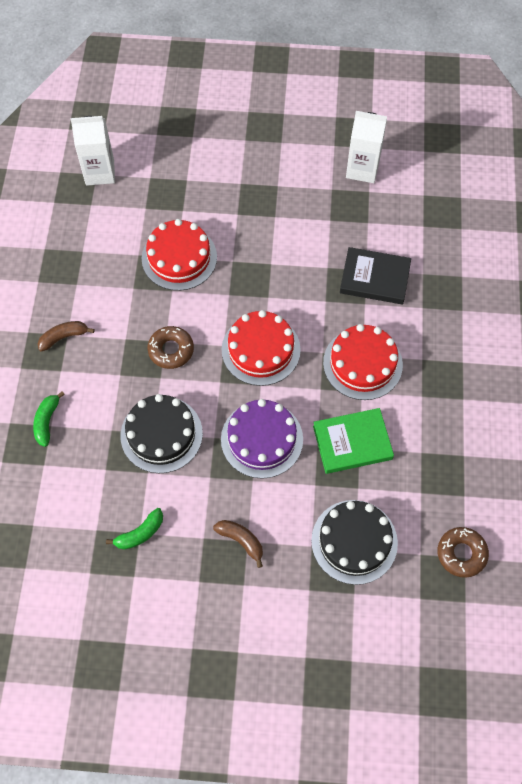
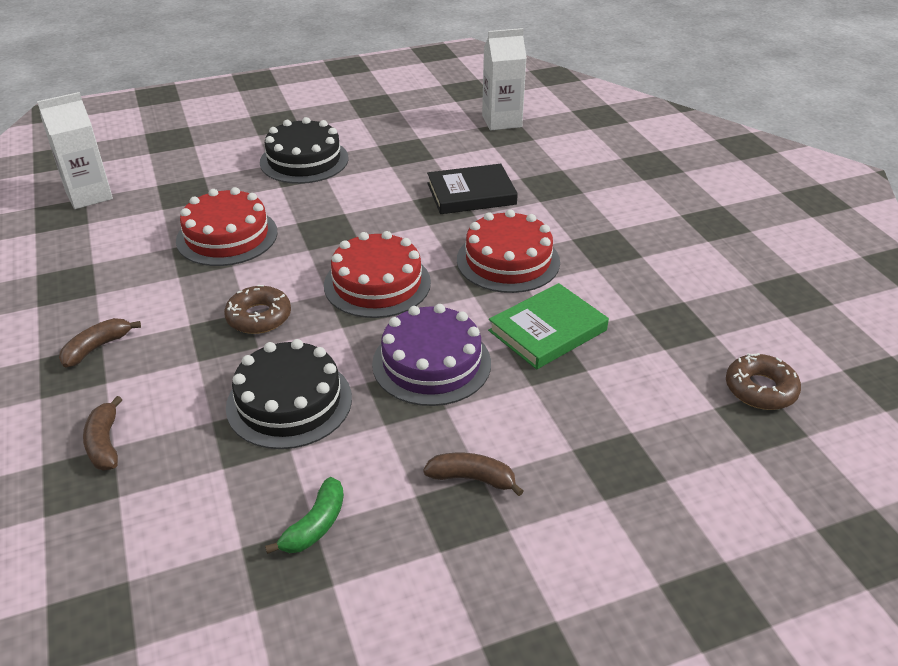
camera: 25 degrees left, 25 degrees down
(47, 421) = (105, 443): green banana -> brown banana
(354, 541) = (623, 424): black cake -> black cake (304, 160)
(362, 169) = (401, 125): white carton -> white carton (501, 121)

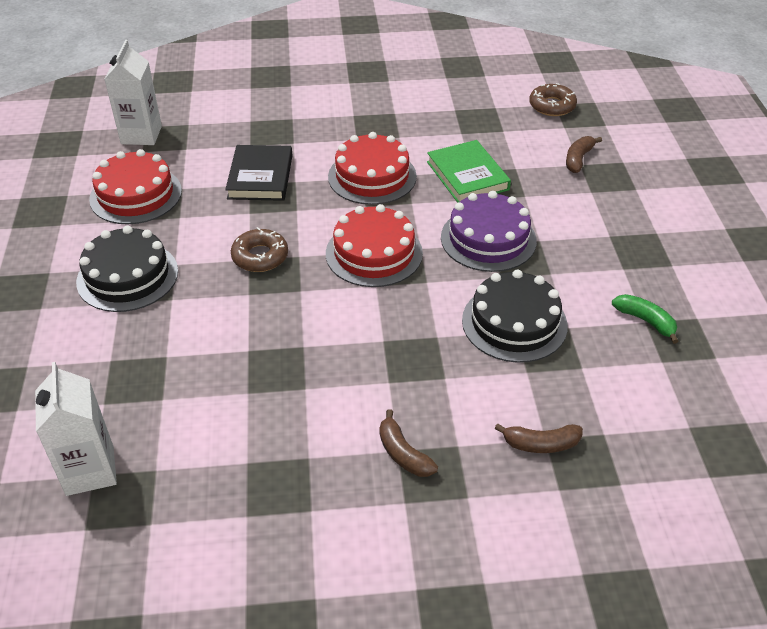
camera: 75 degrees left, 5 degrees up
(227, 236) = (248, 347): red cake -> red cake (136, 195)
(259, 317) = (394, 332): brown donut -> brown donut (260, 256)
(472, 478) = (611, 240): brown banana -> brown banana (578, 159)

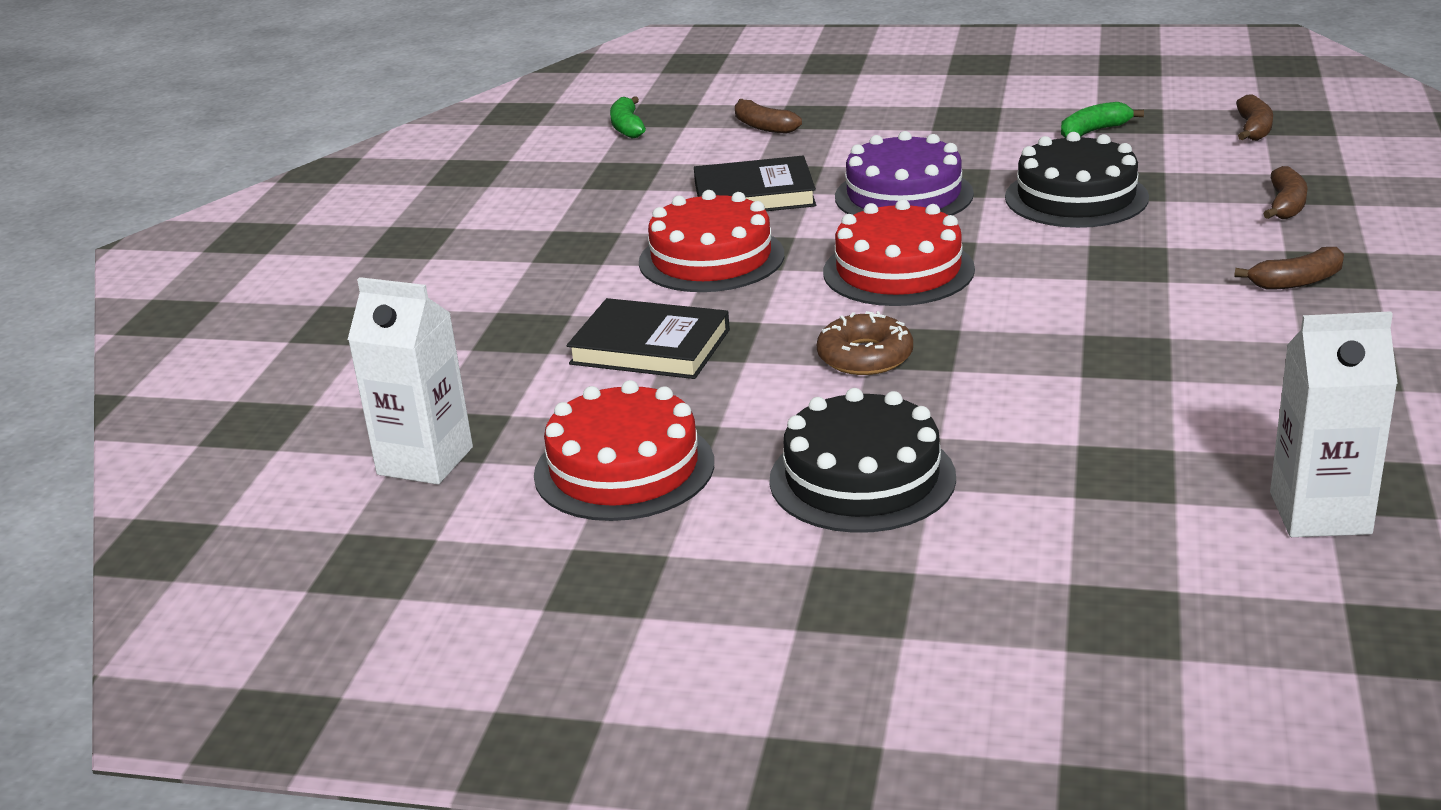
camera: 70 degrees left, 15 degrees down
(467, 176) = (754, 194): green book -> black book
(552, 106) = (627, 127): brown donut -> green banana
(695, 418) = (1253, 129): none -> brown banana

